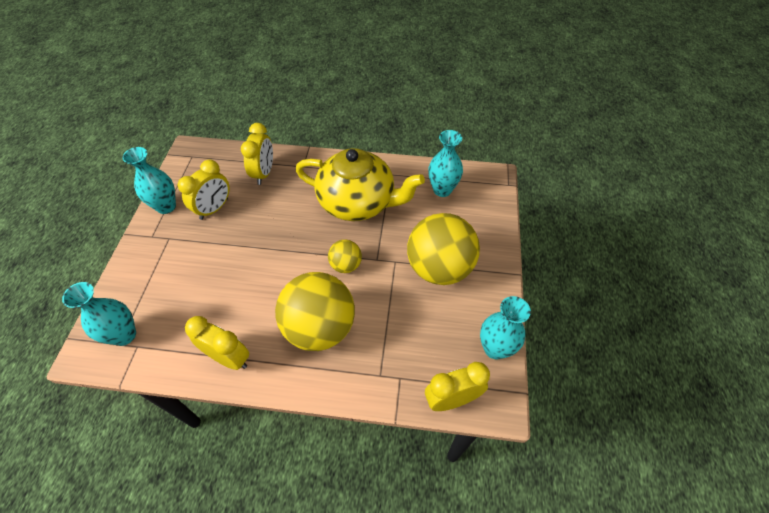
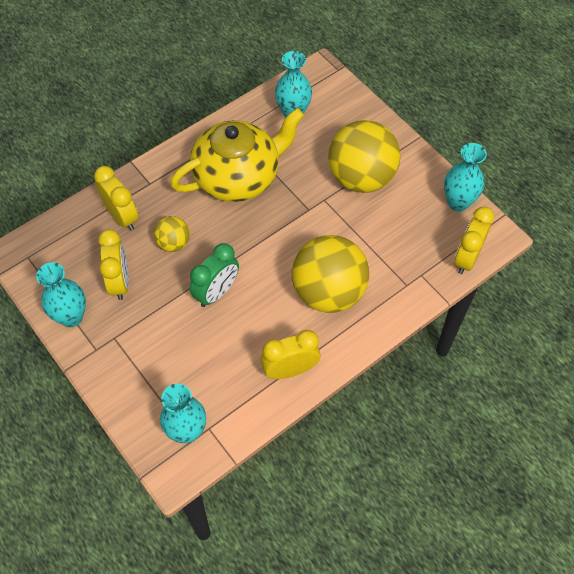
camera: 45 degrees left, 5 degrees up
(254, 263) = (216, 292): none -> green clock
(346, 265) = (291, 233): yellow ball -> yellow ball (173, 243)

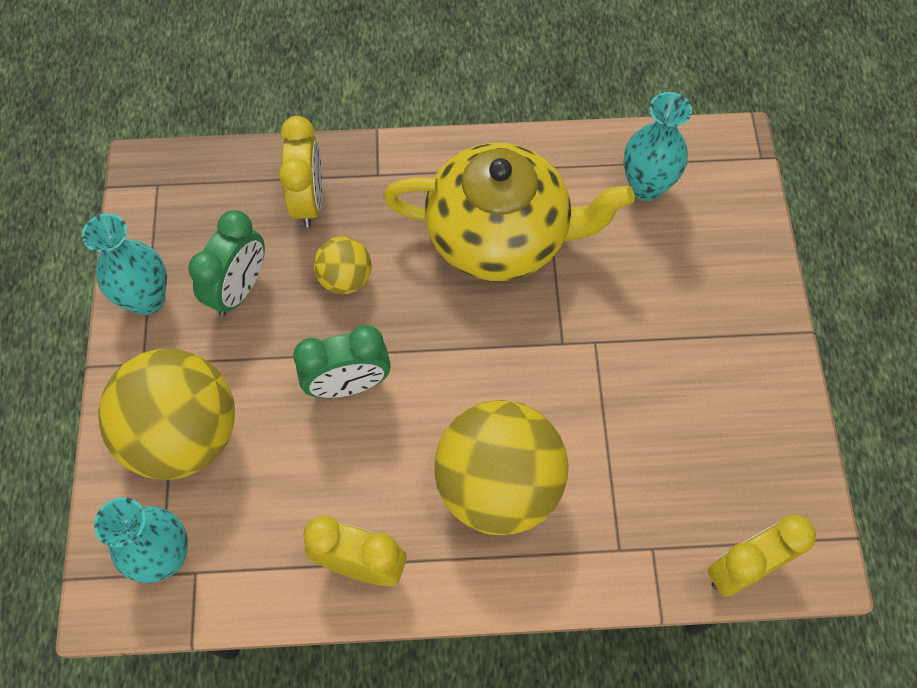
camera: 35 degrees right, 5 degrees up
(120, 282) = (239, 289): yellow clock -> green clock
(361, 178) = (674, 342): yellow ball -> yellow ball (184, 434)
(458, 202) = (794, 471): turquoise vase -> none

